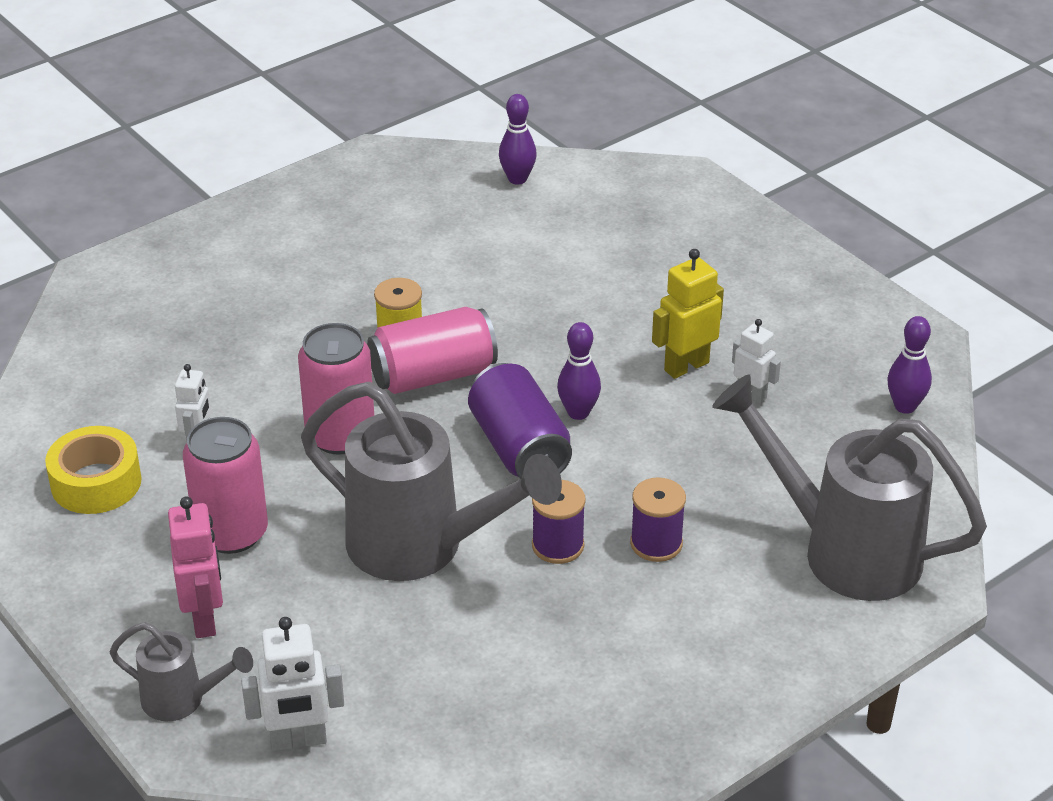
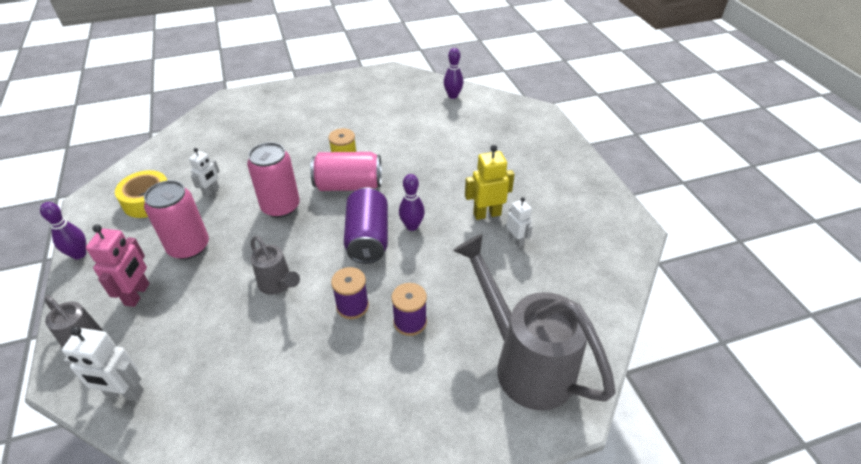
camera: 20 degrees right, 5 degrees up
(423, 548) = (278, 285): grey watering can -> grey watering can, size x0.50
(905, 406) = (607, 272): purple bowling pin -> purple bowling pin (79, 254)

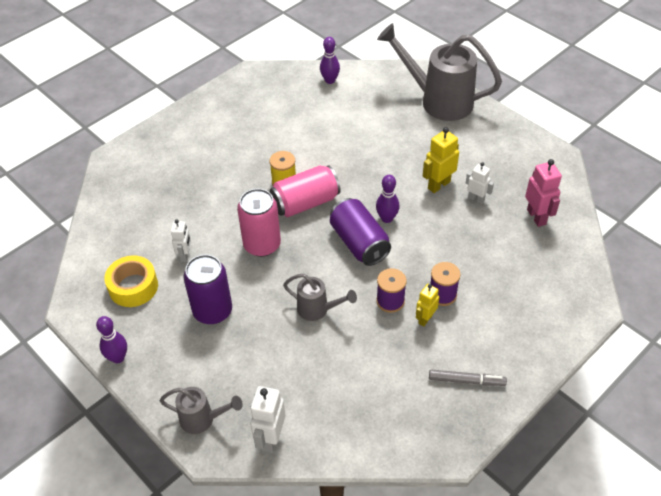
camera: 25 degrees left, 5 degrees up
(124, 393) = (270, 438): white robot -> white robot turned 120 degrees clockwise
(137, 294) = (206, 366): pink robot -> pink robot (536, 217)
(189, 247) = (212, 311): pink can -> purple can
(364, 429) = (466, 381): none -> grey marker
(373, 339) = (425, 319): none -> yellow robot
(524, 362) = (541, 288): grey watering can -> grey watering can (438, 100)

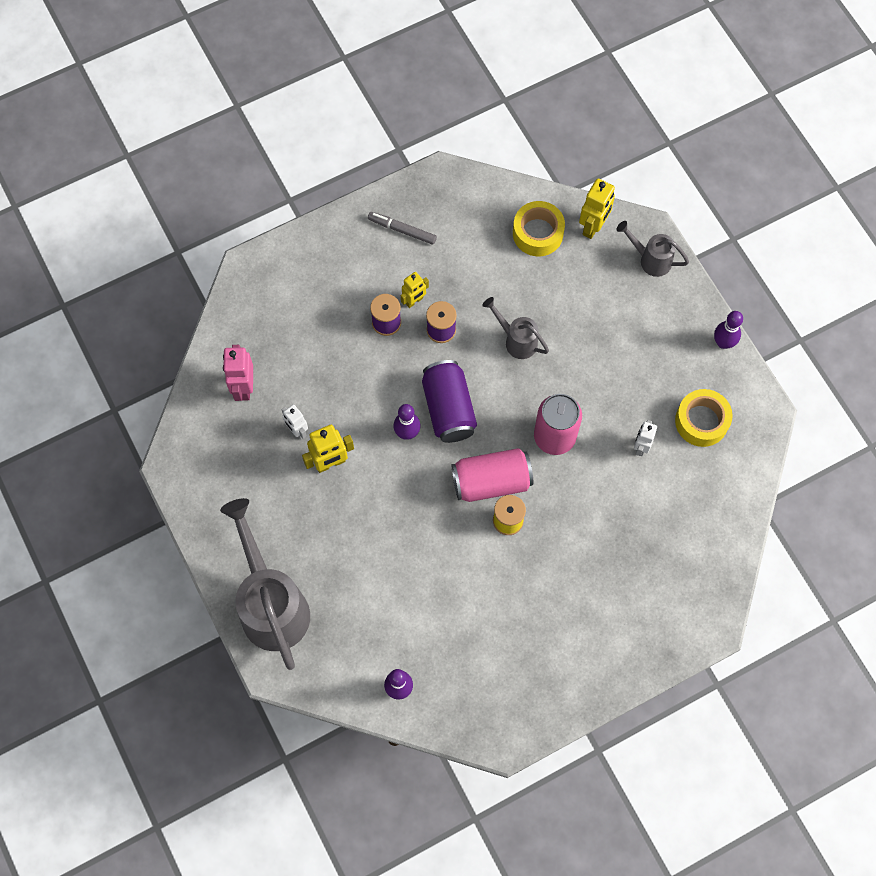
camera: 165 degrees left, 20 degrees up
(212, 311) = (622, 369): purple can -> none
(270, 438) = (593, 226): white robot -> yellow robot
(327, 415) = (537, 233): none -> yellow tape
(438, 100) = (271, 603): grey watering can -> grey watering can turned 150 degrees counterclockwise

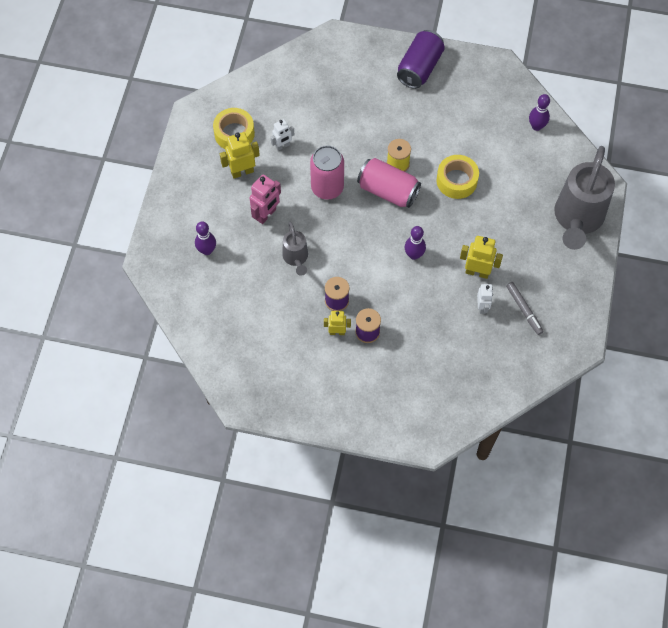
camera: 140 degrees left, 5 degrees down
(244, 387) = (495, 360): pink robot -> pink robot (266, 214)
(402, 230) = (302, 386): grey marker -> grey marker (524, 310)
(448, 409) = (376, 250): purple can -> purple can (419, 68)
(537, 233) = (217, 314): yellow tape -> yellow tape (456, 181)
(593, 226) = (178, 291): yellow robot -> yellow robot (242, 172)
(650, 259) = (165, 244): grey watering can -> none
(723, 342) = (175, 164): purple bowling pin -> purple bowling pin (207, 250)

